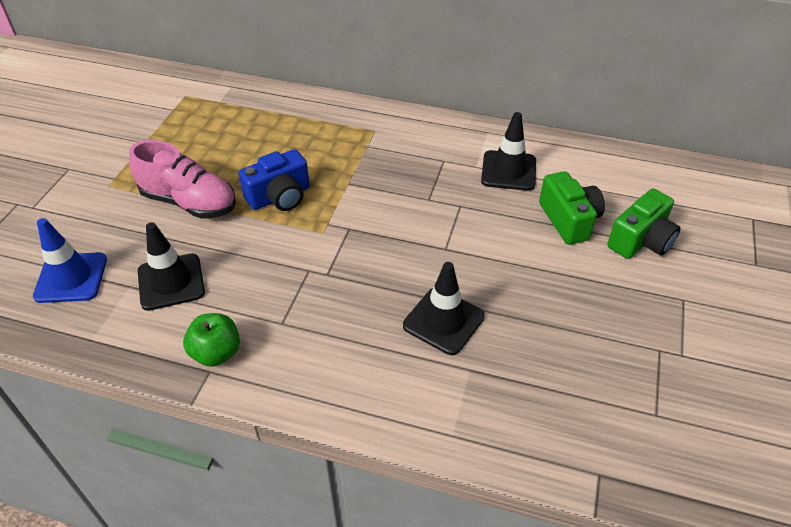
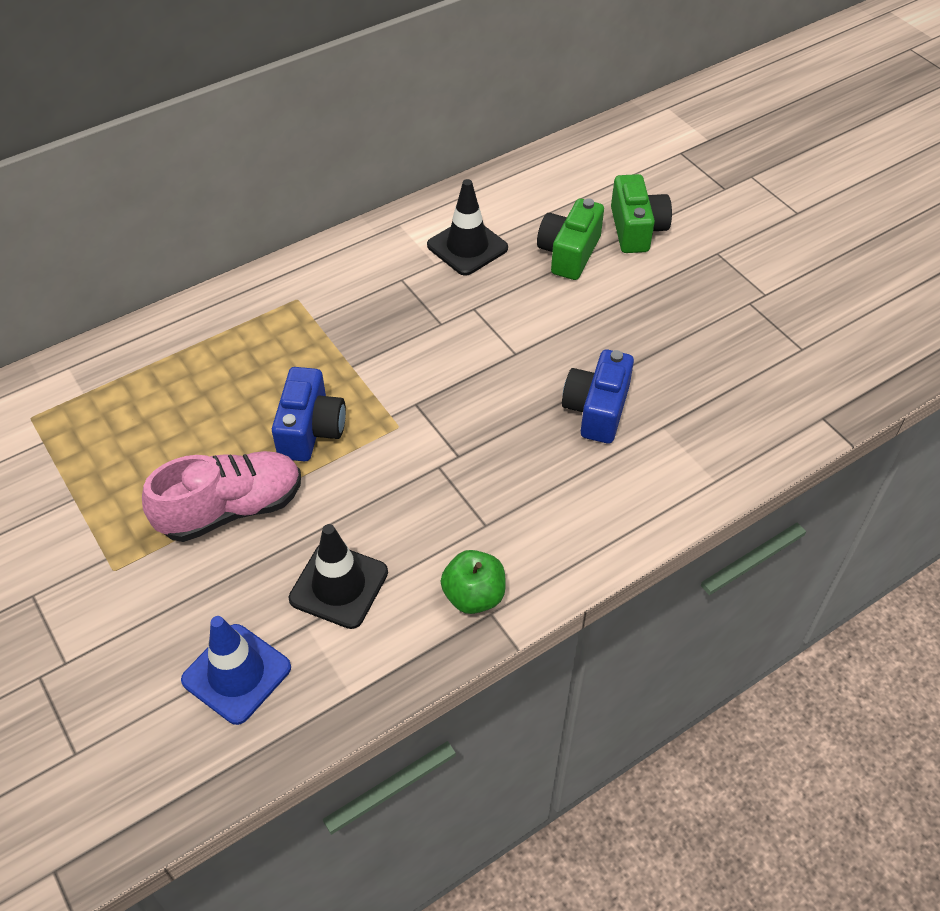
camera: 50 degrees left, 5 degrees up
(443, 321) = (596, 410): black traffic cone -> blue camera
(569, 220) = (569, 253): green camera -> green camera turned 90 degrees counterclockwise

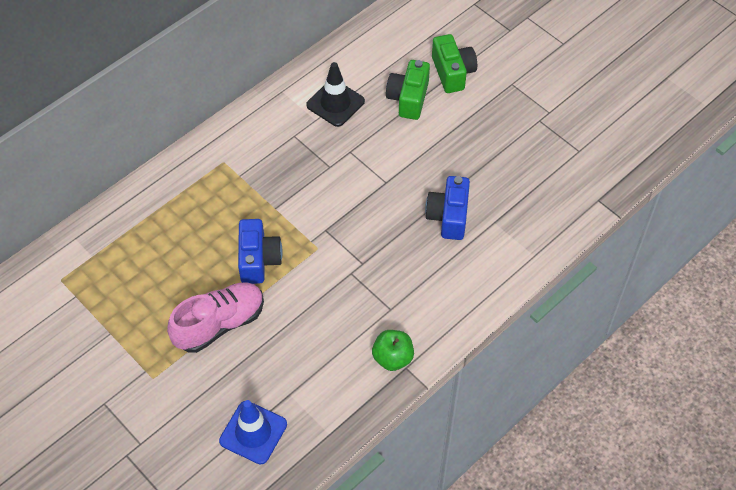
camera: 10 degrees left, 5 degrees up
(339, 585) = (304, 365): black traffic cone -> none

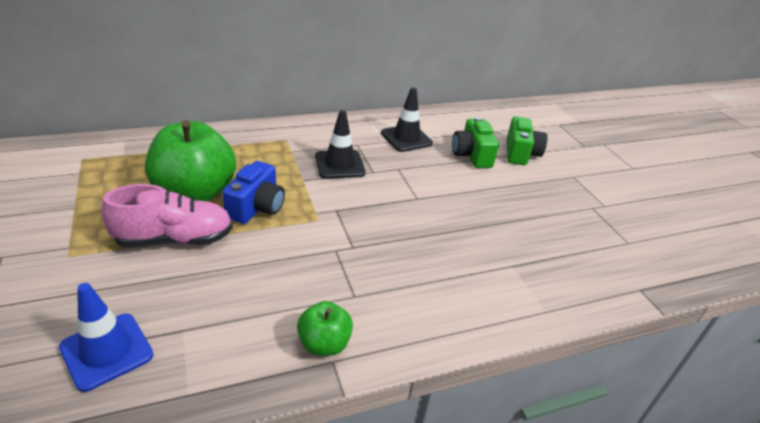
camera: 20 degrees right, 20 degrees down
(195, 269) = (195, 193): none -> green apple
(295, 172) = (339, 164): none -> black traffic cone
(408, 98) = (471, 155): green camera -> green camera turned 45 degrees counterclockwise
(448, 216) = (464, 243): blue camera -> none

